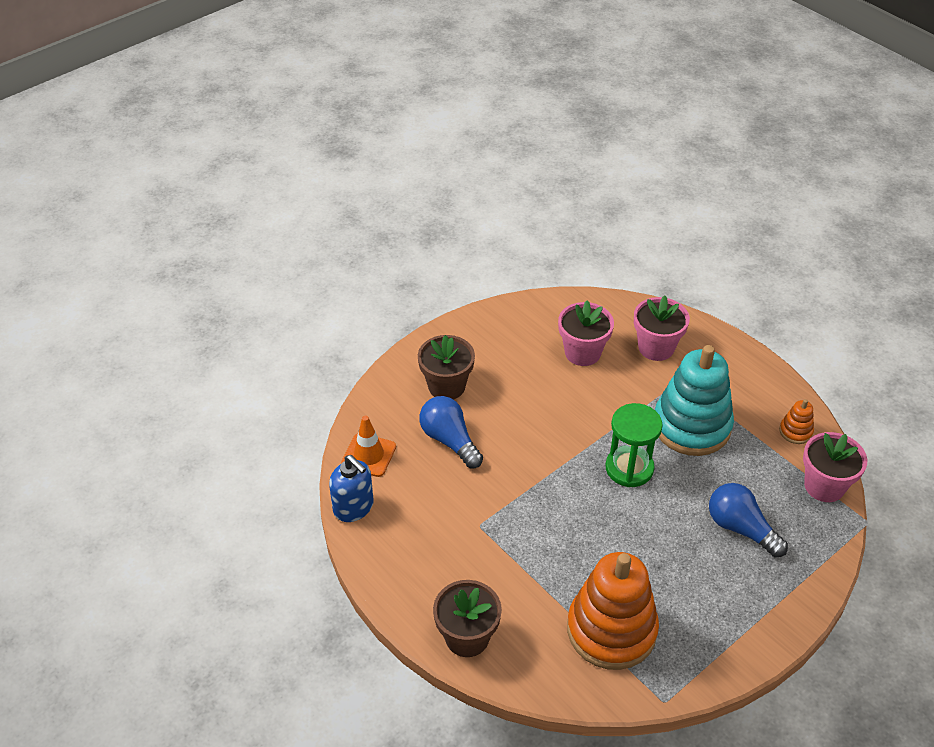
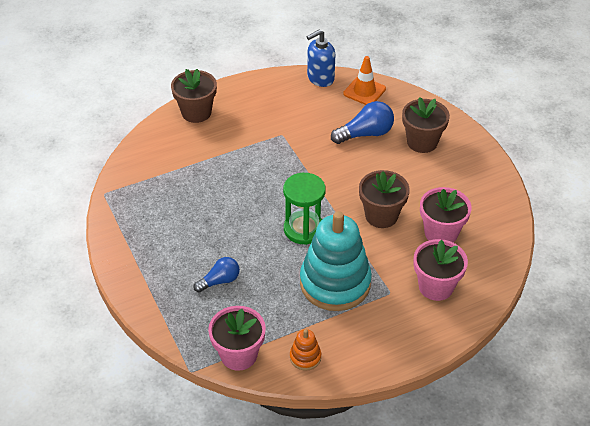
camera: 105 degrees right, 0 degrees up
(579, 404) = (381, 216): none -> brown flower pot
(611, 630) = (168, 181): orange stacking toy -> none
(740, 528) = (219, 281): blue light bulb -> blue light bulb, size x0.66

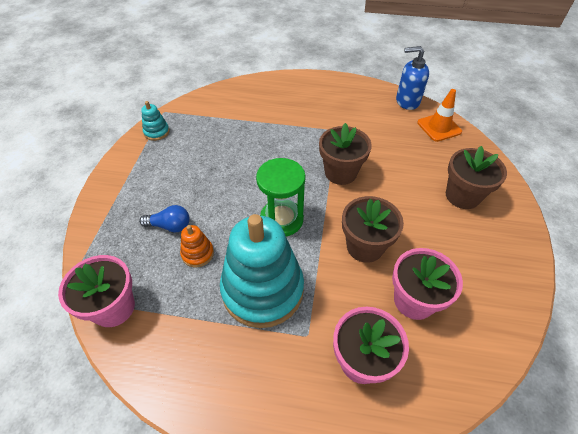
camera: 35 degrees right, 5 degrees up
(119, 215) = (156, 132): none -> turquoise stacking toy
(196, 112) = (285, 85): brown flower pot -> brown flower pot (340, 172)
(305, 357) = (164, 353): orange stacking toy -> orange stacking toy (197, 253)
(365, 134) = (411, 163): blue light bulb -> none

